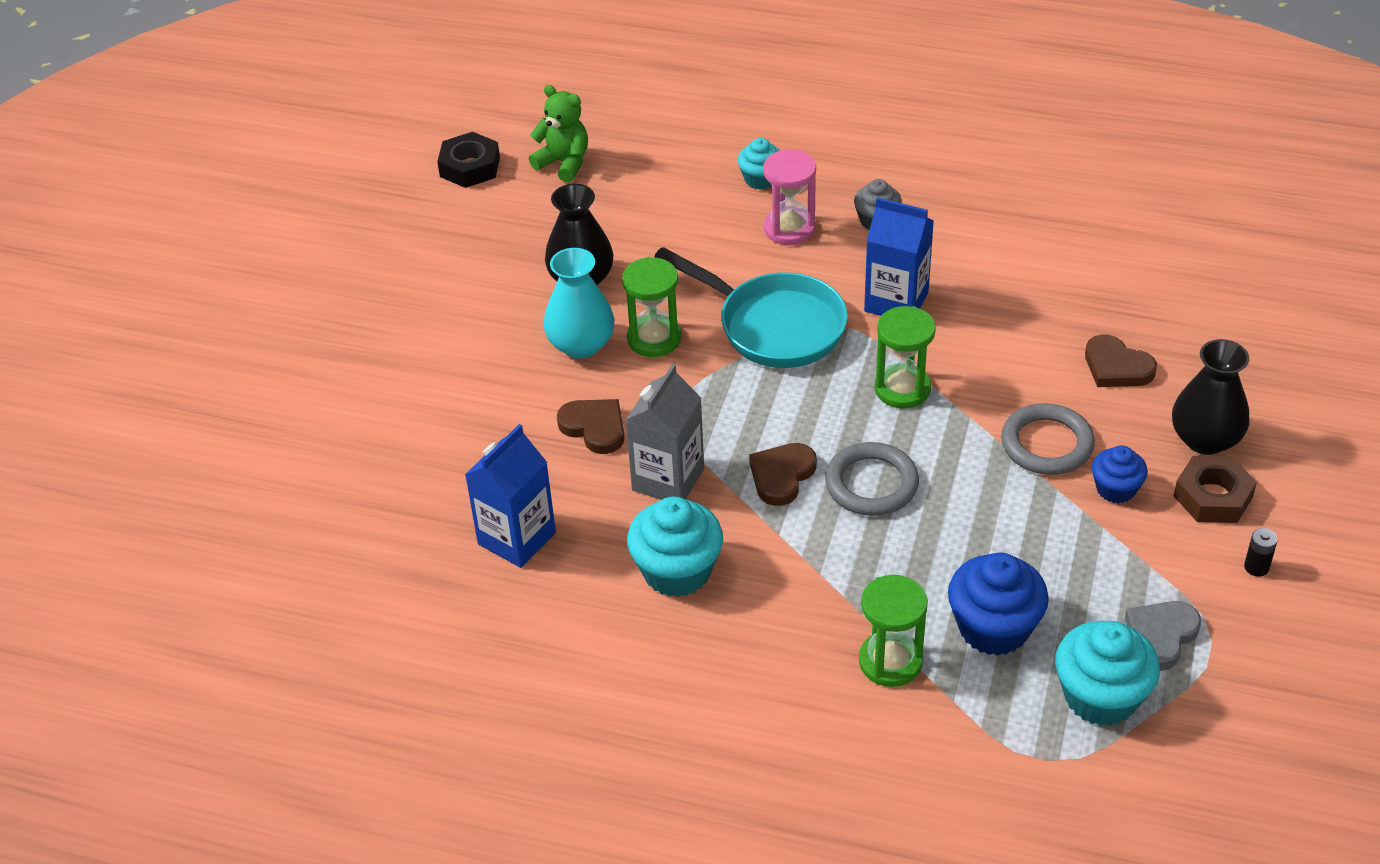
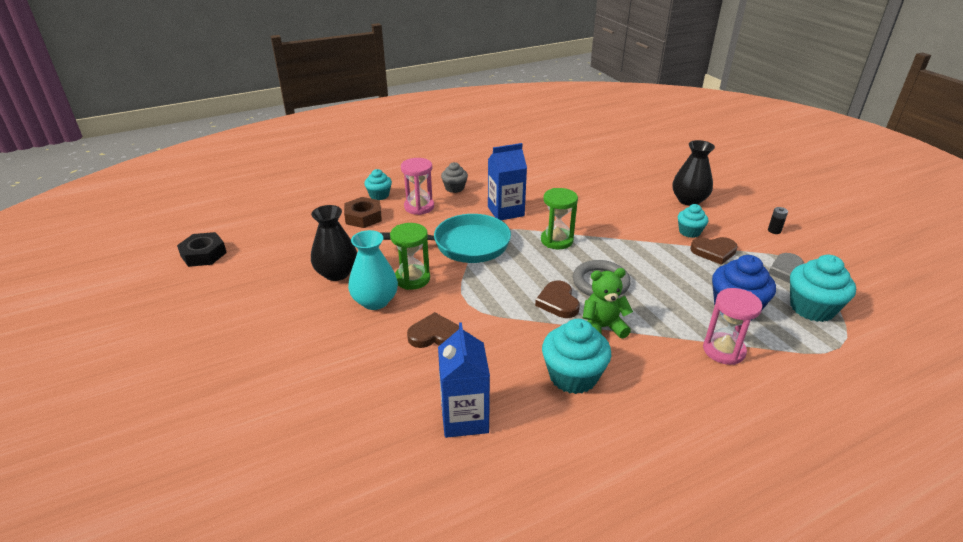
camera: 45 degrees left, 10 degrees down
(564, 163) = (262, 230): green teddy bear -> green teddy bear (602, 327)
(668, 479) = (507, 336): grey carton -> none
(890, 662) = (723, 350): green hourglass -> pink hourglass
(1047, 444) = (641, 230): grey ring -> none
(1116, 367) = (622, 193): brown heart -> brown heart (714, 252)
(1116, 489) = (689, 232): blue cupcake -> turquoise cupcake
(1212, 496) = (722, 216): brown nut -> brown nut (363, 217)

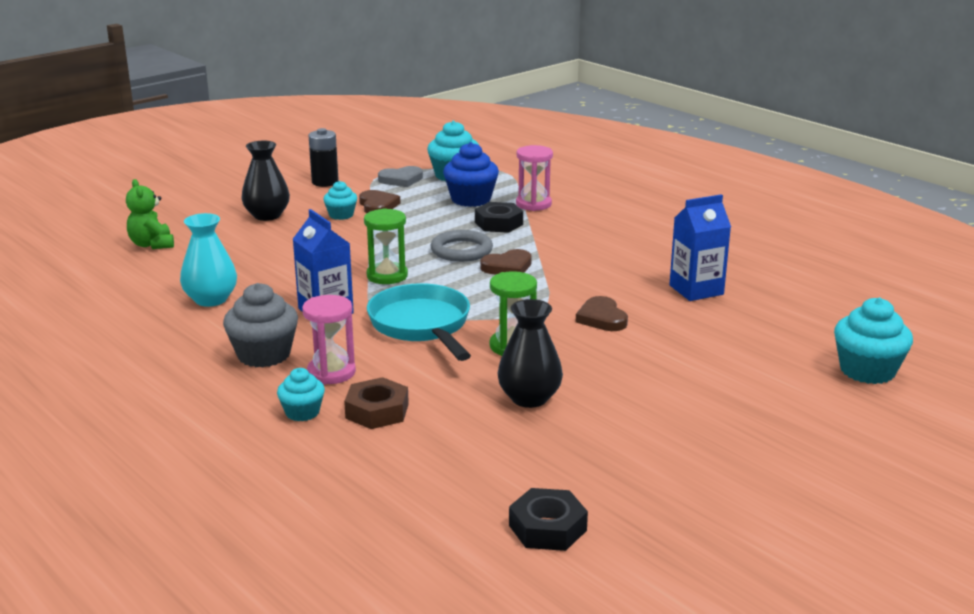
camera: 105 degrees left, 10 degrees down
(375, 301) = (569, 360): turquoise vase -> turquoise vase (211, 299)
(454, 188) = (264, 355): grey cupcake -> grey cupcake, size x1.69
(573, 376) = (610, 254): turquoise cupcake -> turquoise cupcake (867, 371)
(602, 327) = (534, 246): green teddy bear -> green teddy bear (152, 244)
(666, 315) = (498, 223): none -> black nut
(774, 230) = (325, 182): black battery -> black battery, size x1.95

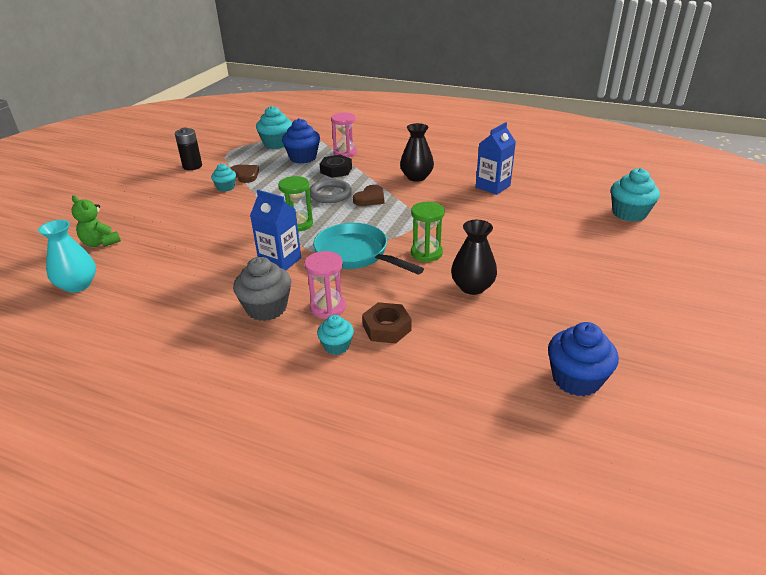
camera: 25 degrees left, 10 degrees up
(211, 299) = (186, 275): turquoise vase -> turquoise vase (78, 285)
(267, 215) = (172, 199): black vase -> black vase (416, 177)
(401, 180) = (244, 154): grey heart -> none
(547, 528) = (576, 379): black nut -> blue cupcake
(602, 318) = (459, 219): brown heart -> none

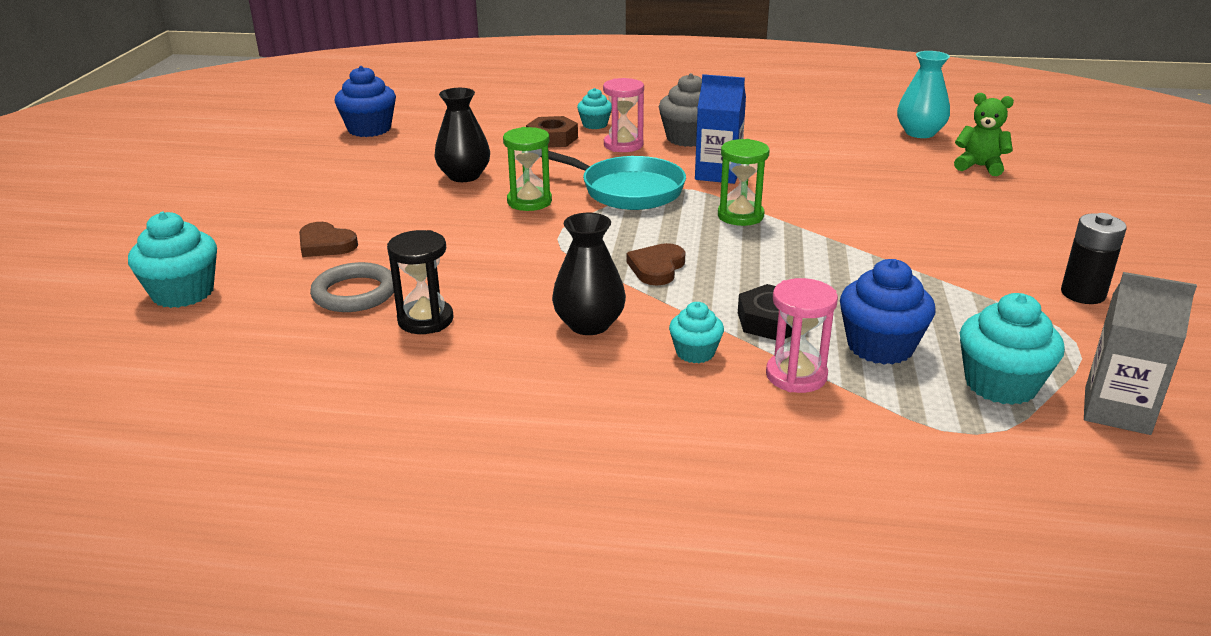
camera: 165 degrees right, 5 degrees down
(226, 187) = (940, 258): turquoise cupcake -> turquoise cupcake (695, 352)
(245, 175) = (943, 286): brown heart -> brown heart (325, 244)
(251, 135) = (1117, 411): none -> grey carton
(330, 194) = (735, 268): grey ring -> grey ring (354, 293)
(492, 186) = (425, 320): blue carton -> black hourglass

